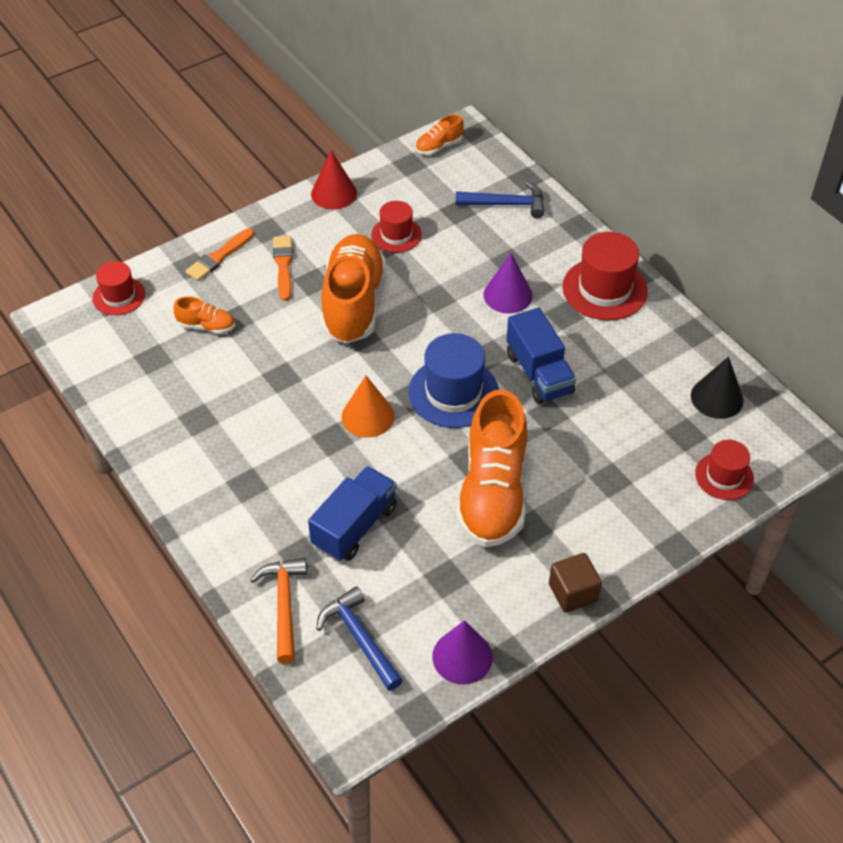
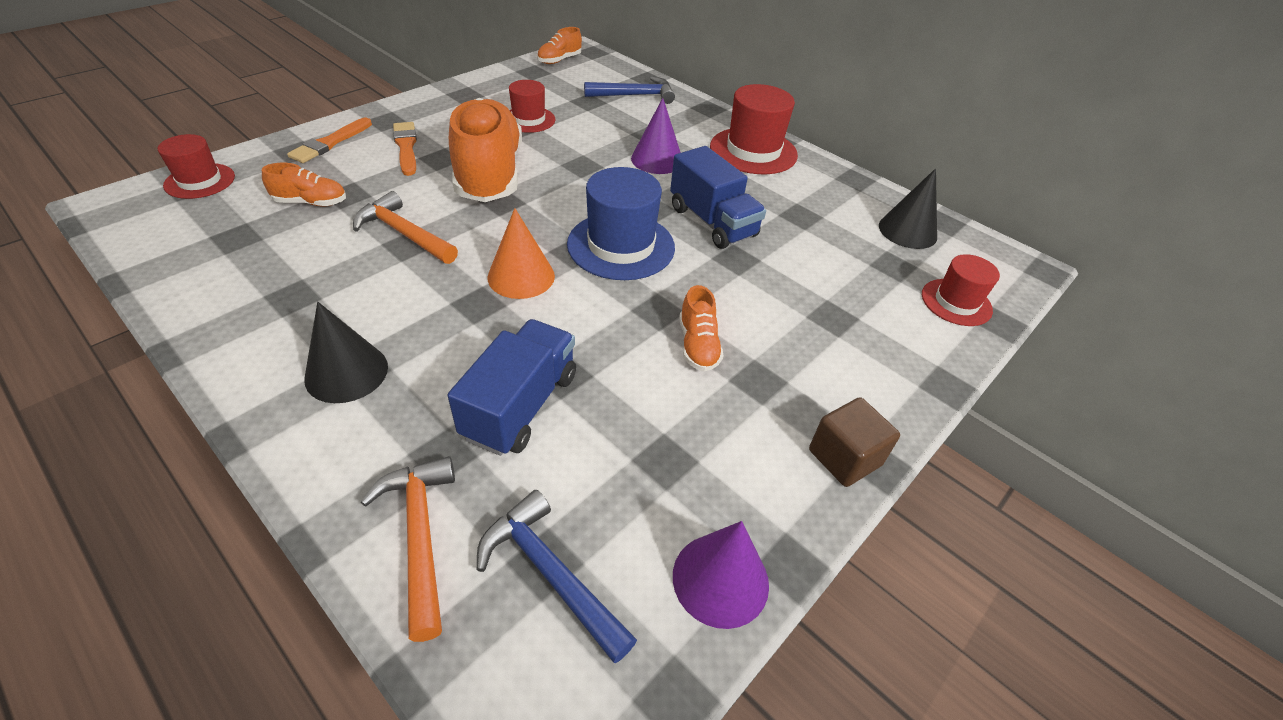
camera: 15 degrees left, 5 degrees down
(238, 487) = (346, 372): none -> black cone
(279, 365) = (404, 233): none -> orange hammer
(334, 193) = (458, 92): red cone -> none
(493, 493) = (698, 345): orange shoe -> orange shoe, size x0.44

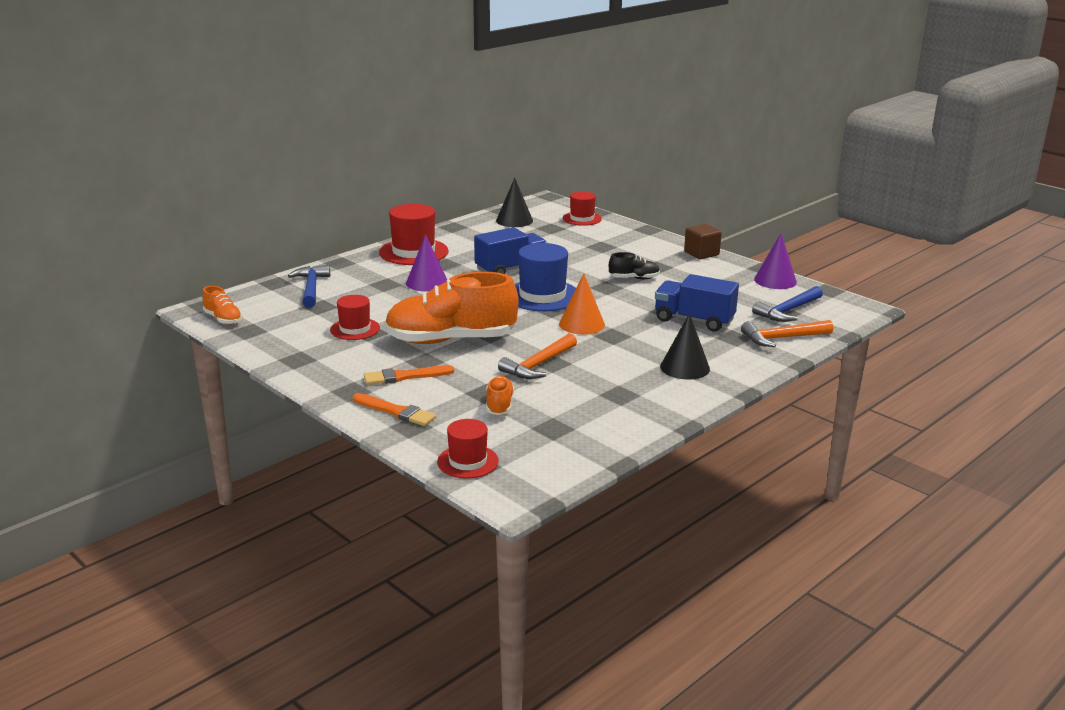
camera: 85 degrees left, 20 degrees down
(698, 345) = (634, 278): orange shoe -> black shoe

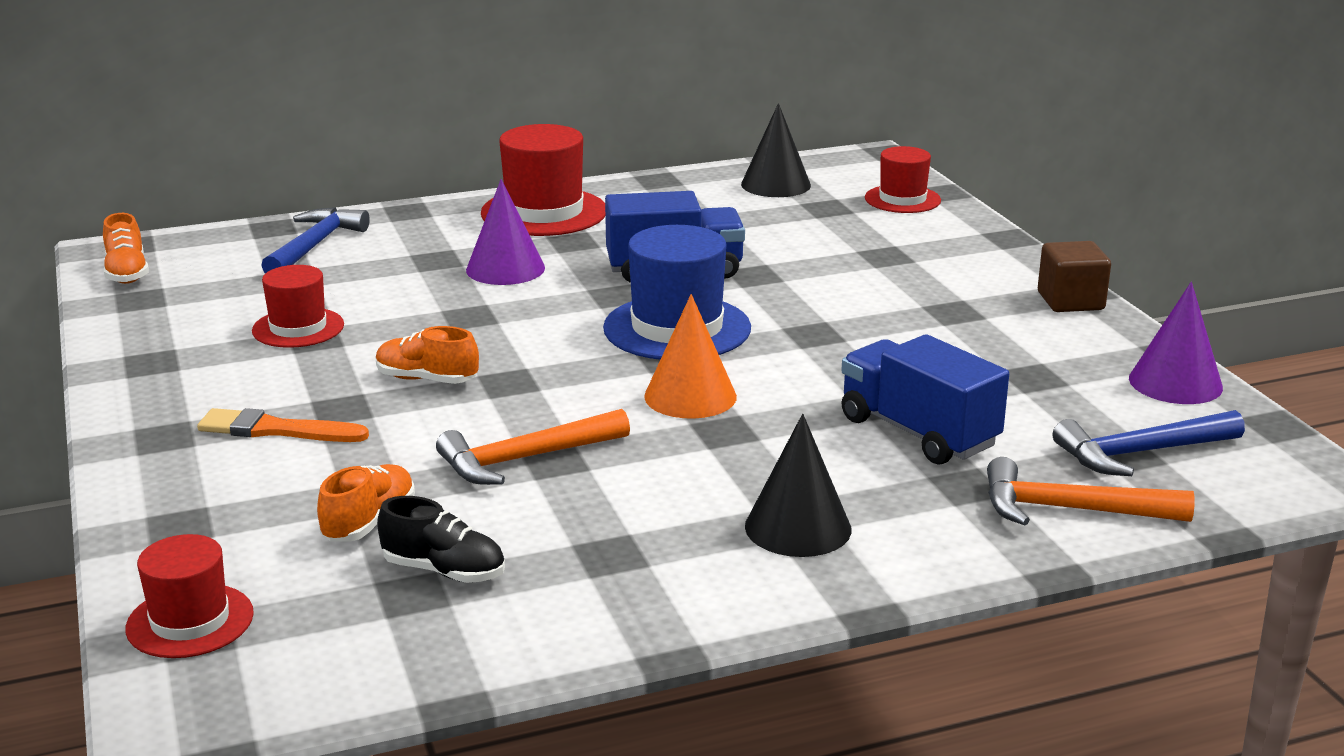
camera: 25 degrees right, 0 degrees up
(396, 411) = (187, 492): orange brush -> none
(450, 340) = (427, 379): orange shoe -> orange shoe, size x0.44
(634, 278) = (884, 326): black shoe -> black shoe (444, 571)

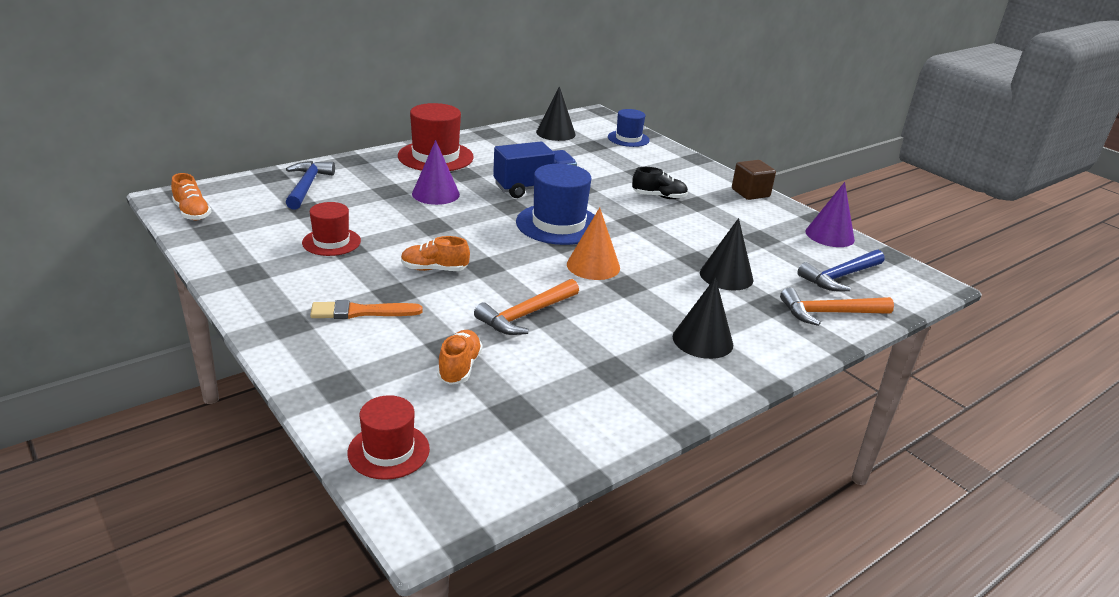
camera: 20 degrees left, 5 degrees up
(444, 571) = (525, 394): black shoe -> black shoe (659, 197)
(902, 199) = (628, 139): red hat -> blue hat
(918, 432) = (726, 276): blue truck -> black cone

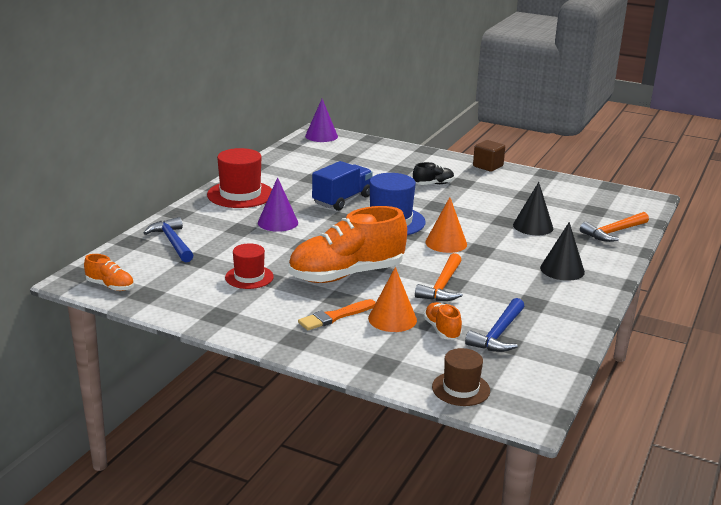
camera: 25 degrees left, 5 degrees down
(388, 451) = (461, 389): red hat -> brown hat
(419, 335) = (392, 319): none -> orange cone
(434, 269) = (346, 275): orange shoe -> orange shoe, size x2.27
(555, 133) = (306, 154): black cone -> none
(628, 139) = (363, 146): blue hat -> none
(829, 235) = (564, 183): purple cone -> purple cone (321, 136)
(840, 277) = (597, 208): blue hammer -> blue hammer (498, 334)

